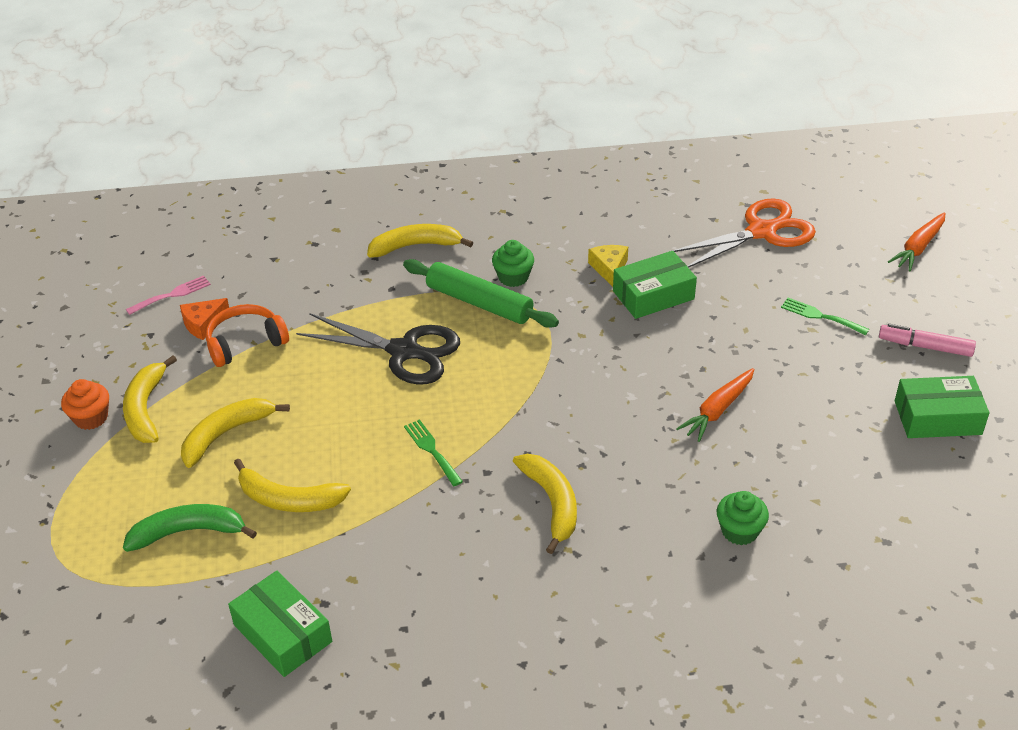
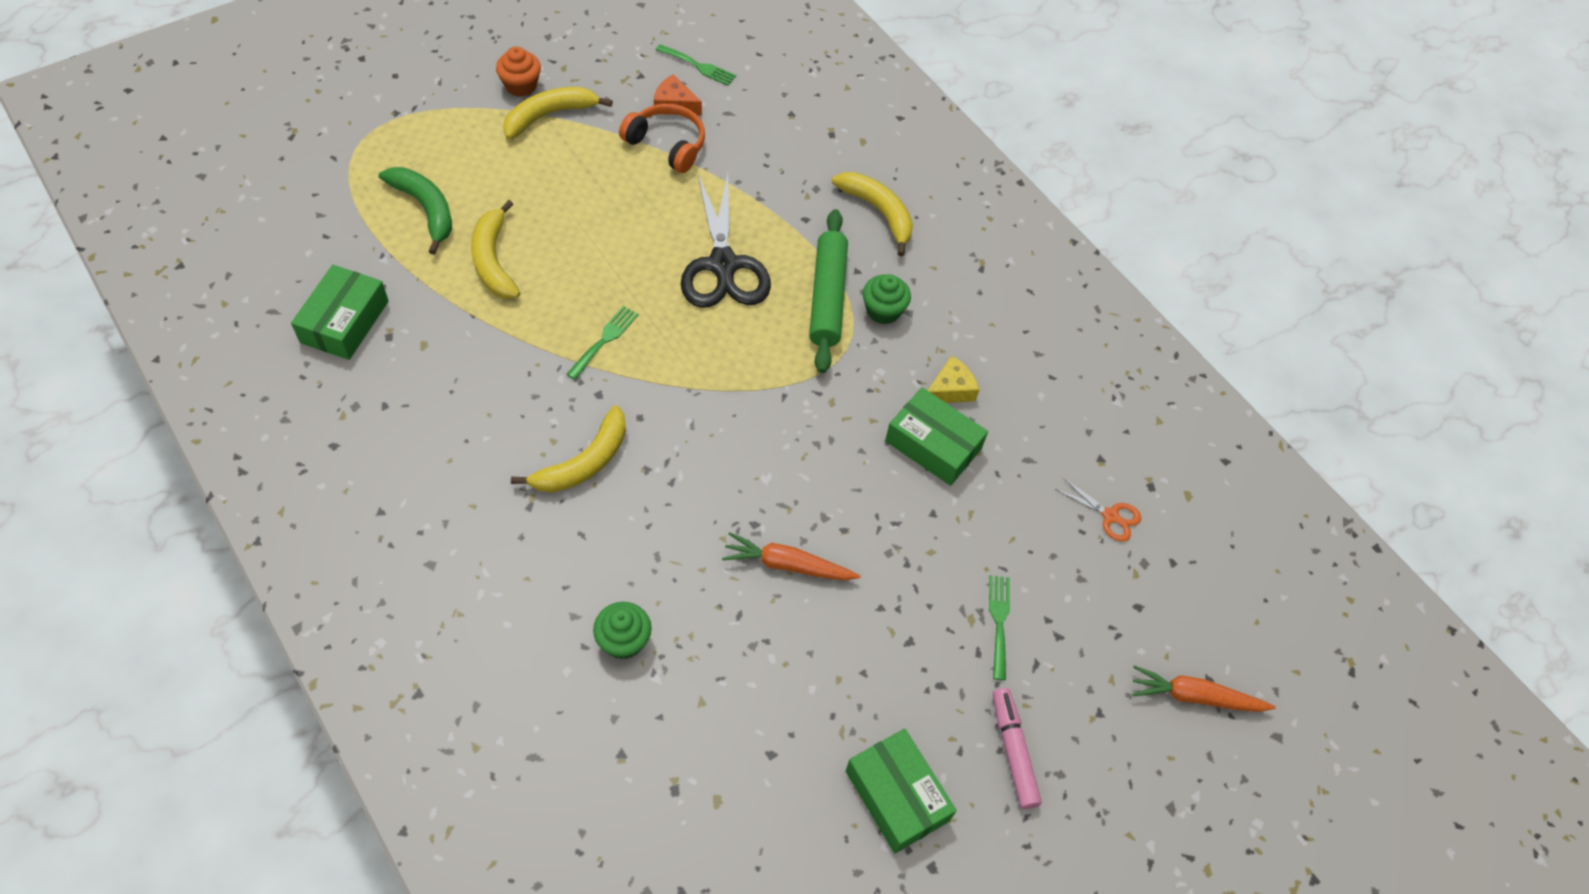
camera: 55 degrees right, 15 degrees up
(172, 295) = (698, 66): pink fork -> green fork
(226, 434) = (548, 182): yellow banana -> none
(761, 232) = (1110, 516): orange scissors -> orange scissors, size x0.46

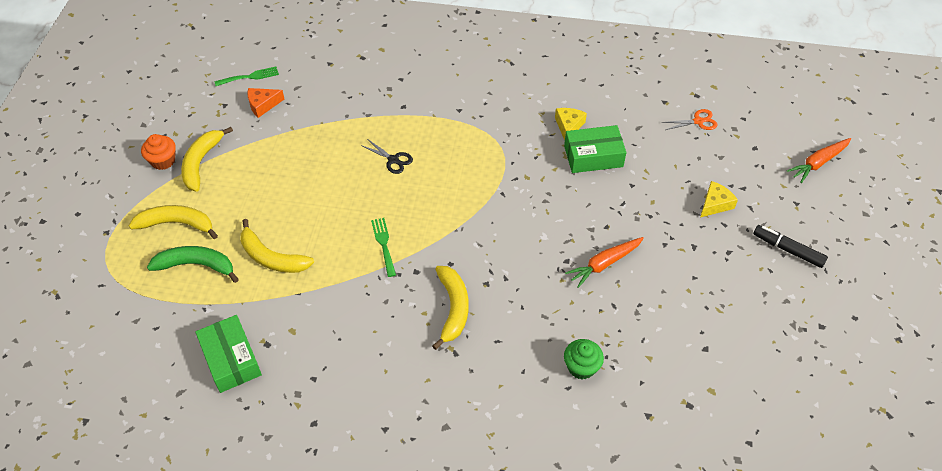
camera: 40 degrees left, 5 degrees down
(667, 144) = (286, 127): orange headphones -> none
(723, 265) = (393, 160): black scissors -> black scissors, size x0.46
(828, 297) = (462, 133): green rolling pin -> none
(879, 212) = (433, 75): yellow banana -> yellow banana (177, 224)
(883, 311) = (494, 117): green cupcake -> none
(897, 796) = (772, 313): green box -> none
(999, 621) = (715, 204): green fork -> yellow cheese
(1013, 751) = (788, 250): pink marker -> black marker

